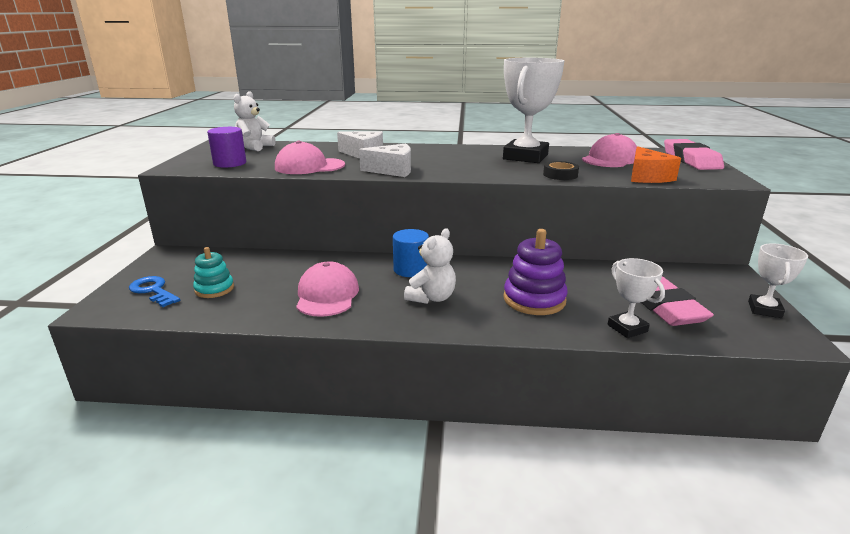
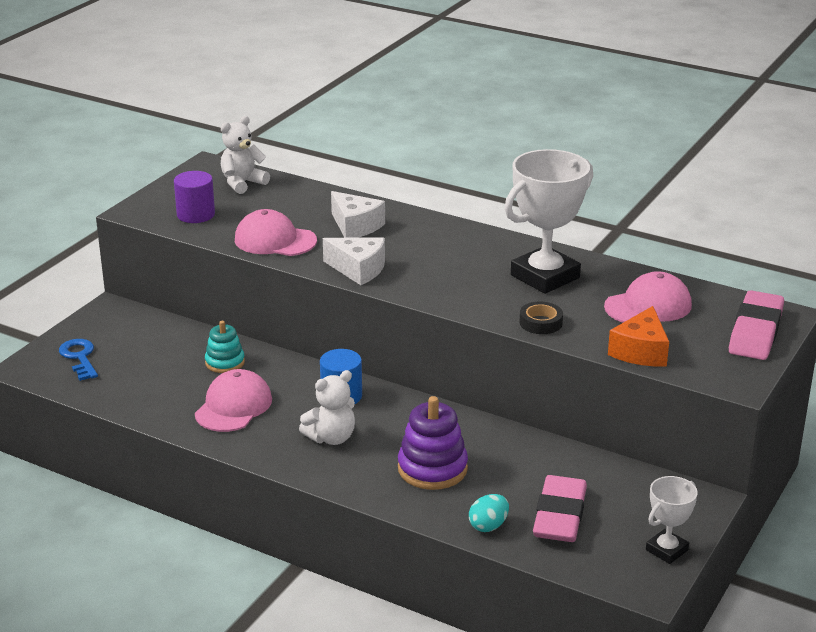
camera: 25 degrees right, 5 degrees up
(214, 289) = (134, 370): turquoise stacking toy -> turquoise stacking toy (225, 362)
(627, 328) = (488, 526): white trophy -> turquoise egg

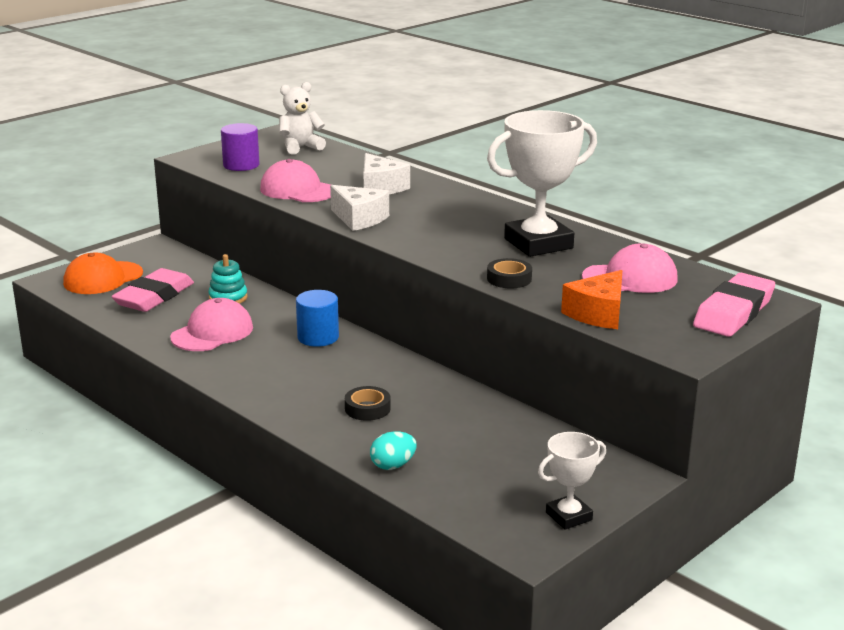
camera: 15 degrees right, 5 degrees down
(79, 357) = (103, 278): blue key -> orange cap
(331, 438) = (286, 369): white teddy bear -> none
(432, 469) = (367, 408): purple stacking toy -> black tape
(560, 515) = (472, 467): pink eraser -> pink eraser (154, 297)

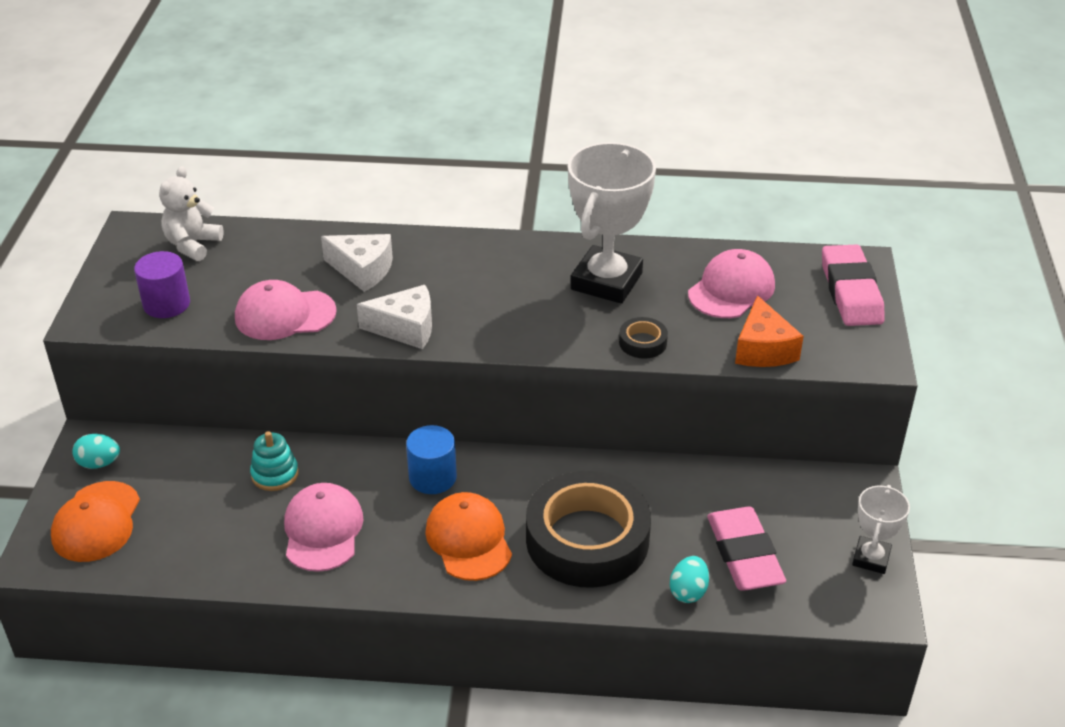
camera: 40 degrees left, 15 degrees up
(145, 256) = (99, 463): none -> turquoise egg
(154, 297) = (193, 516): pink eraser -> pink eraser (744, 554)
(290, 374) = (469, 540): none -> orange cap
(367, 408) = (587, 539): black tape -> black tape, size x2.48

